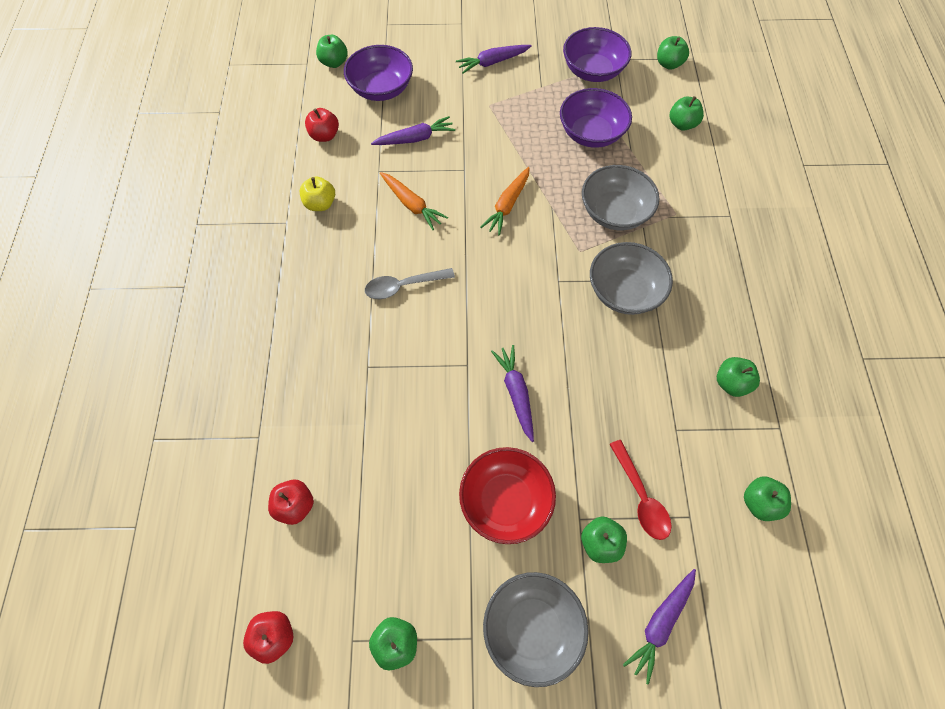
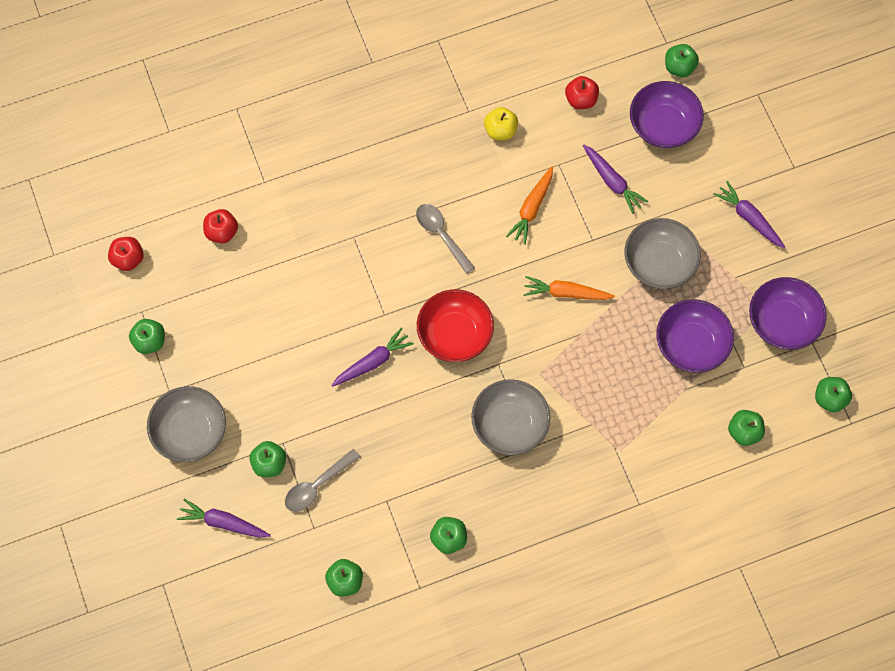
camera: 70 degrees right, 5 degrees up
(505, 501) = (278, 383): red bowl -> red bowl (455, 334)
(614, 212) = (598, 393): grey bowl -> grey bowl (659, 263)
(641, 497) = (317, 485): red spoon -> grey spoon

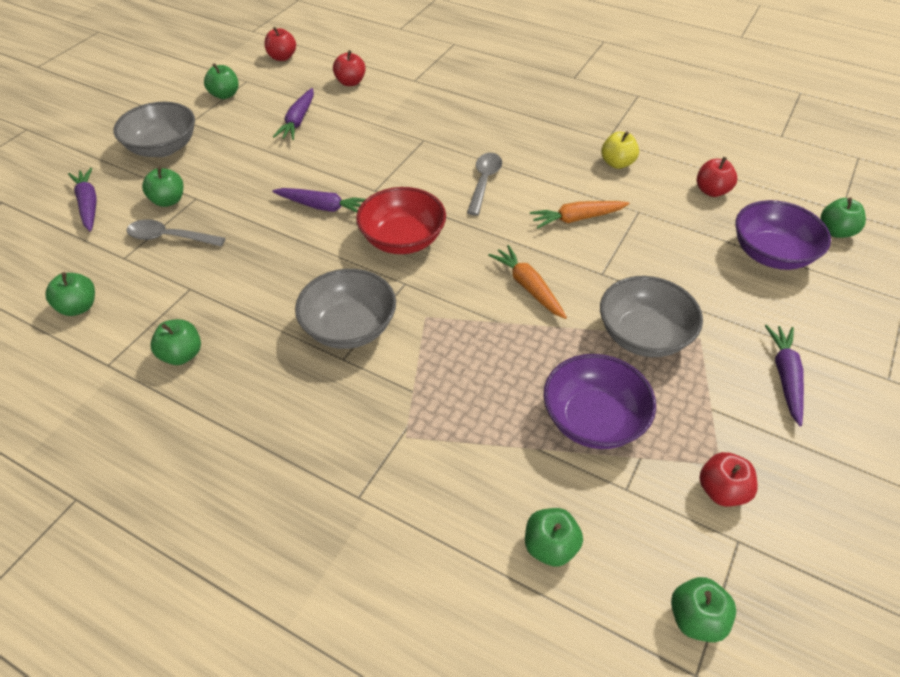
camera: 50 degrees right, 20 degrees down
(612, 181) = (672, 253): purple carrot -> purple carrot (298, 121)
(782, 322) = (721, 490): purple bowl -> red apple

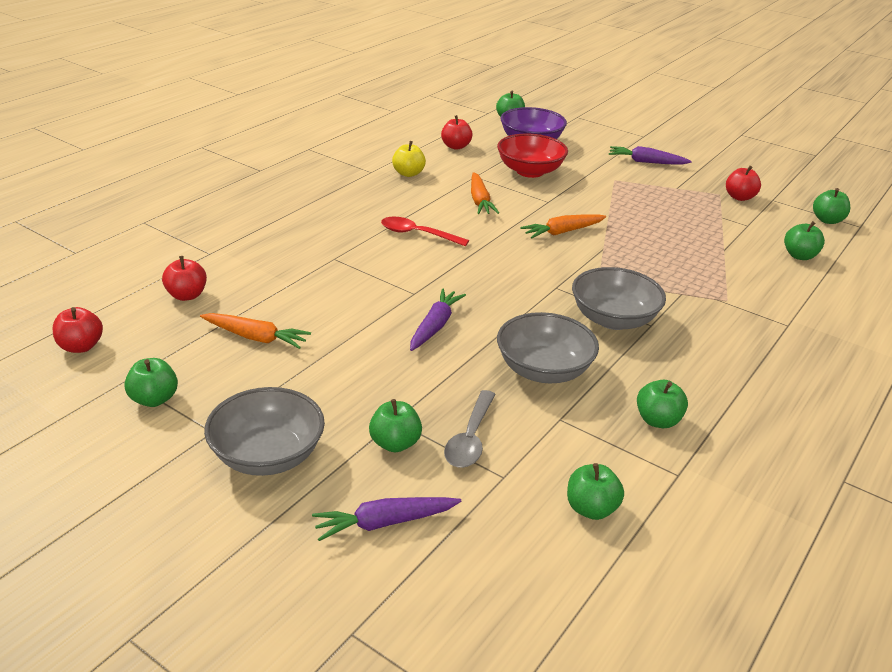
camera: 85 degrees left, 15 degrees down
(298, 121) = (256, 337): purple carrot -> orange carrot
(402, 239) = (495, 283): red bowl -> red bowl (530, 171)
(484, 182) = (417, 234): grey spoon -> red spoon
(593, 419) = (694, 227): purple bowl -> none
(643, 335) = (613, 197): grey bowl -> grey bowl (543, 370)

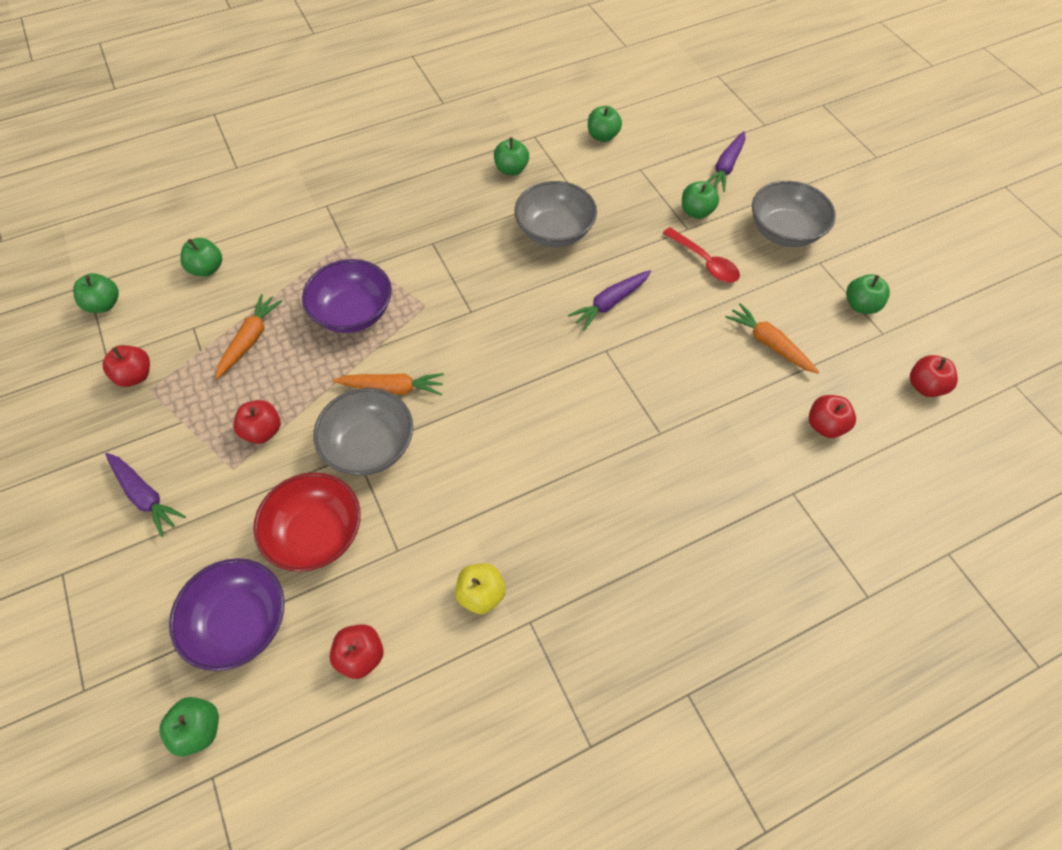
camera: 150 degrees left, 25 degrees up
(384, 523) = (726, 167): purple carrot -> purple carrot turned 105 degrees clockwise
(417, 234) = (550, 443): red spoon -> red spoon (705, 262)
(470, 438) = (644, 198): grey spoon -> none
(480, 201) = (435, 486): orange carrot -> orange carrot (250, 340)
(613, 319) = (456, 258): grey bowl -> grey bowl (370, 446)
(620, 196) = (263, 431): none -> red apple
(649, 261) = (353, 313): none -> purple bowl

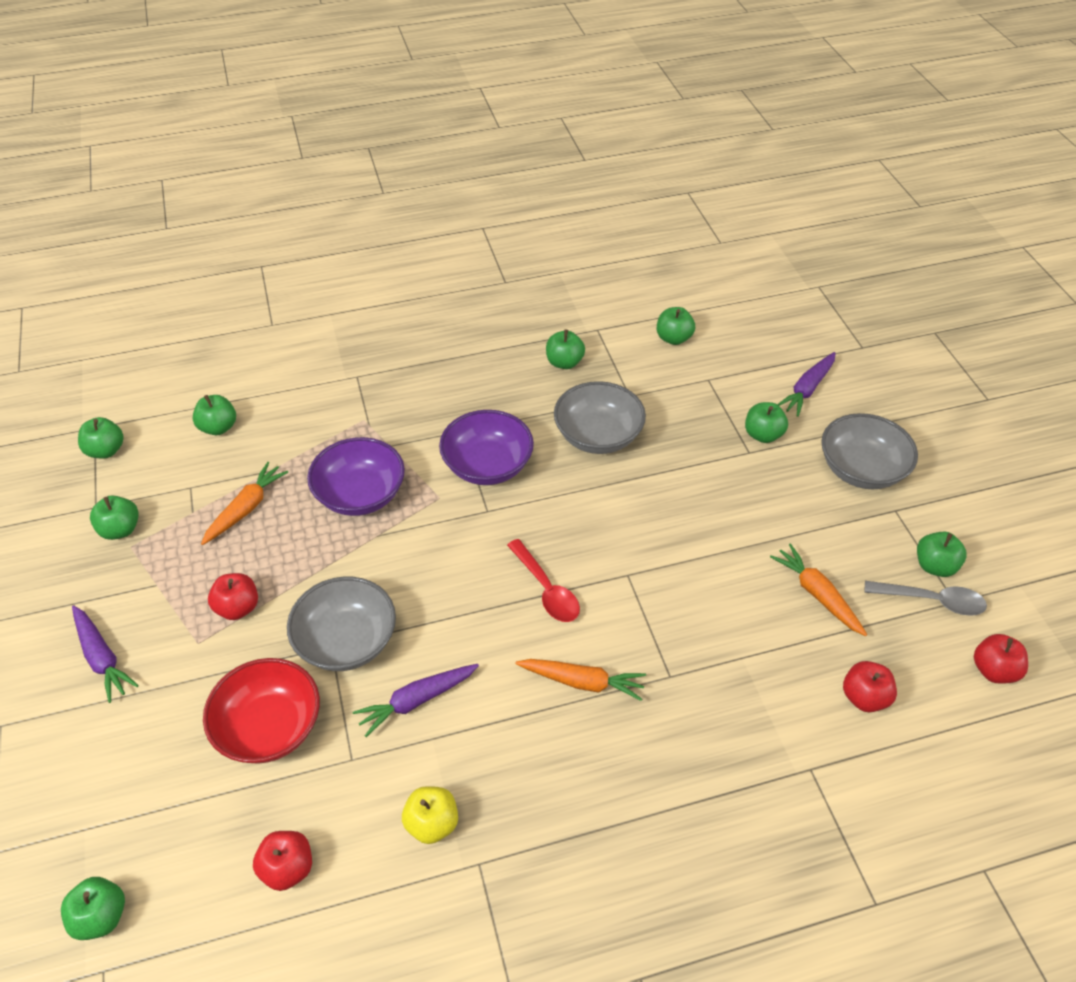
camera: 10 degrees right, 10 degrees down
(135, 376) = (120, 529): red apple -> green apple
(240, 623) = (169, 809): purple bowl -> purple bowl (487, 466)
(392, 388) = (384, 582): orange carrot -> orange carrot (582, 682)
(610, 303) = (643, 523): purple carrot -> purple carrot (416, 701)
(705, 262) = (761, 492): red spoon -> red spoon (546, 589)
(864, 335) = (932, 601): none -> grey spoon

